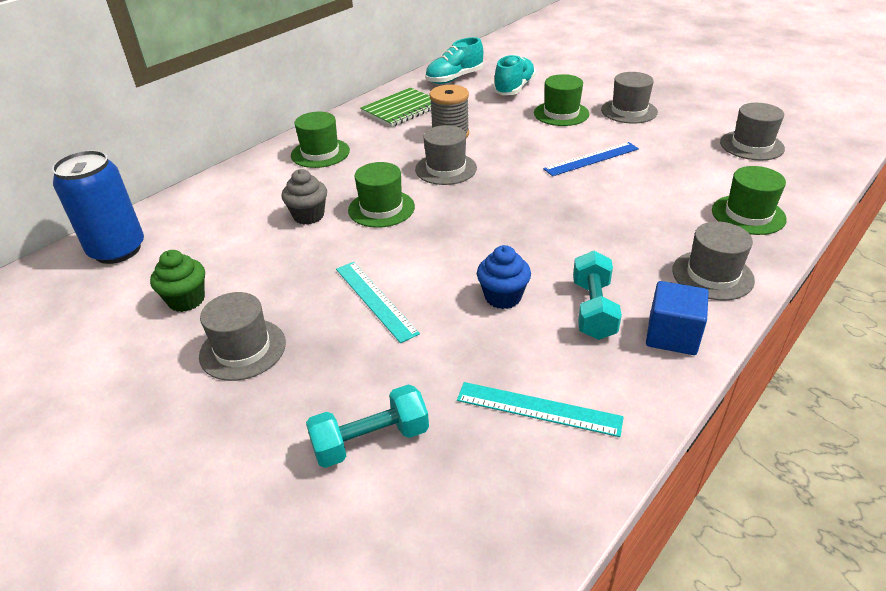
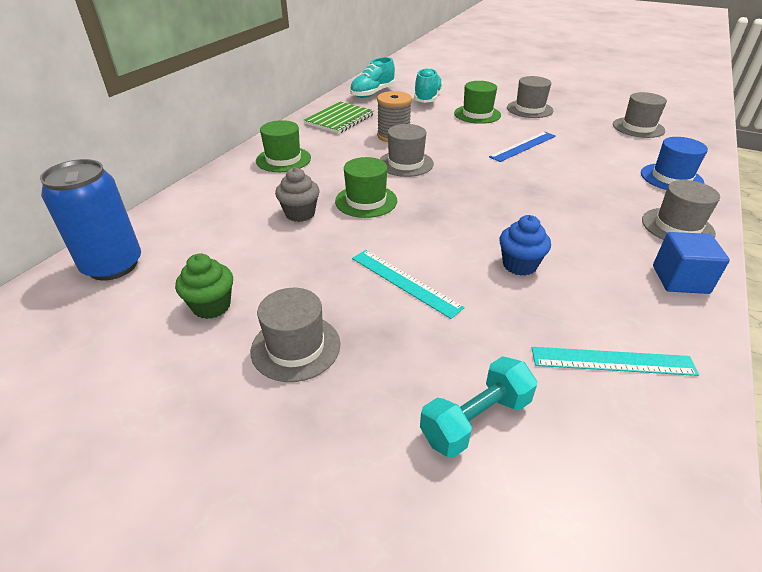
camera: 15 degrees left, 0 degrees up
(593, 309) = (602, 266): turquoise dumbbell -> none
(748, 215) = (671, 178): green hat -> blue hat

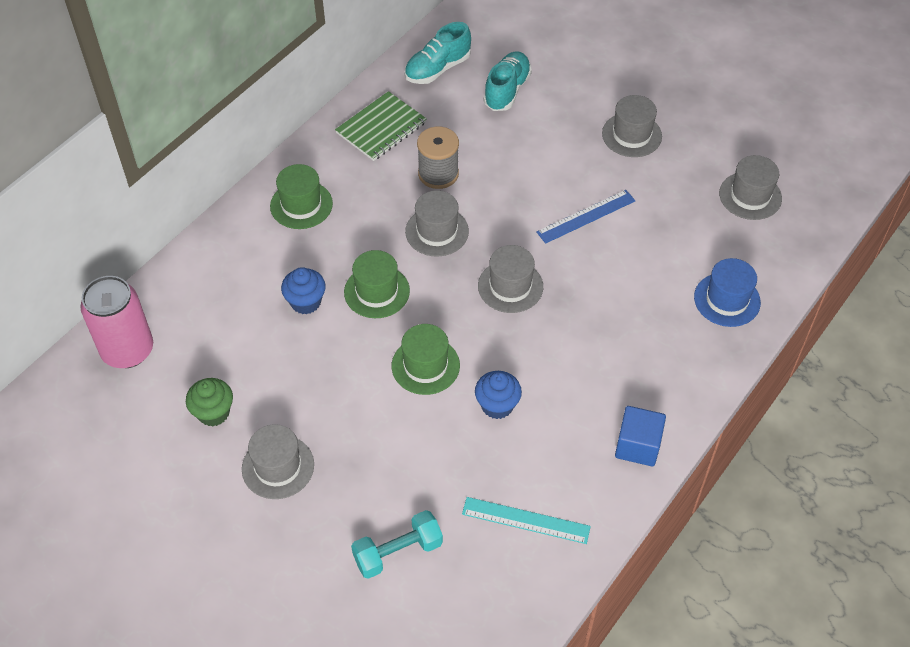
camera: 10 degrees right, 15 degrees up
(113, 265) = (128, 350): blue can -> pink can
(300, 214) = (306, 302): grey cupcake -> blue cupcake
(404, 282) = (384, 410): turquoise ruler -> none
(477, 114) = (558, 138): green hat -> green hat (425, 365)
(677, 227) = (681, 377): grey hat -> grey hat (510, 286)

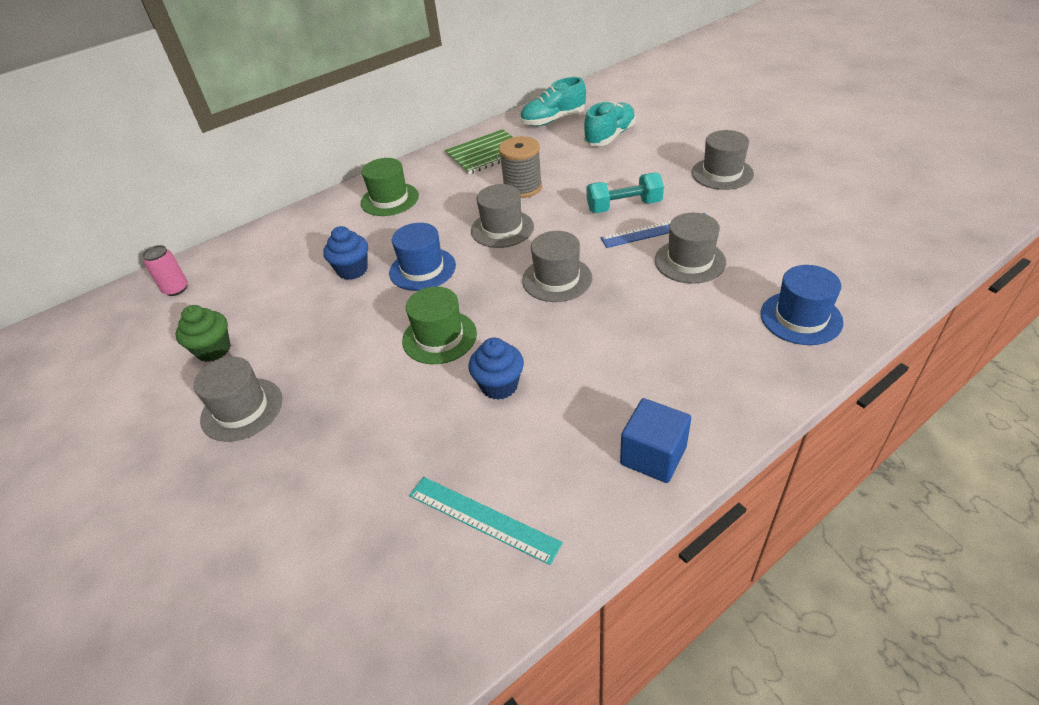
camera: 20 degrees right, 10 degrees down
(128, 350) = (176, 289): pink can -> pink can, size x0.50
(376, 291) = (422, 269): green hat -> blue hat
(398, 552) = (315, 525): turquoise dumbbell -> turquoise dumbbell (624, 206)
(750, 196) = (843, 229): grey hat -> grey hat (690, 261)

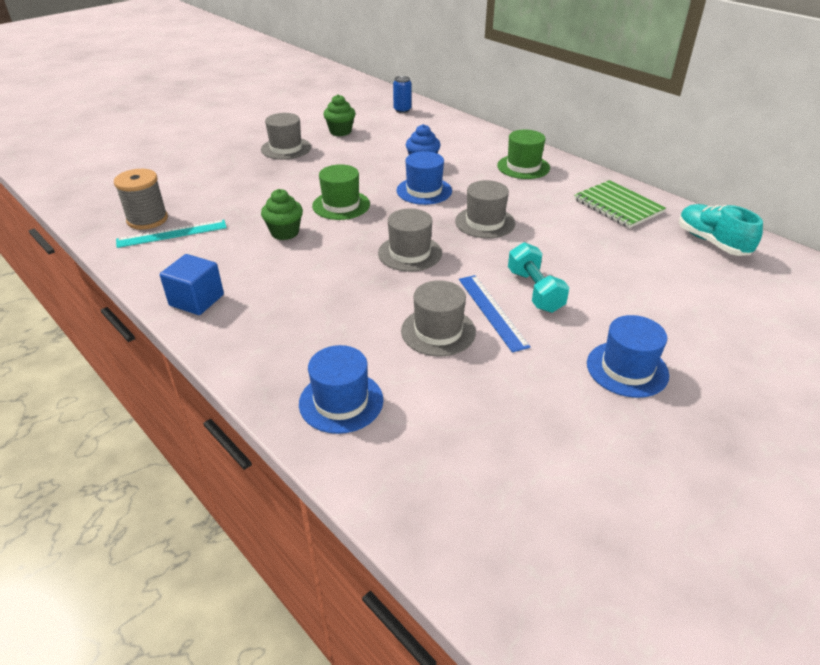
camera: 80 degrees right, 5 degrees down
(176, 289) = (402, 110): pink can -> blue can
(483, 518) = (172, 233): turquoise ruler -> turquoise ruler turned 45 degrees clockwise
(499, 386) = (285, 232): blue cupcake -> green cupcake
(522, 187) = (558, 229): grey spool -> grey spool (147, 219)
(610, 136) = (689, 282): turquoise shoe -> none
(722, 173) = (627, 369): grey hat -> blue hat

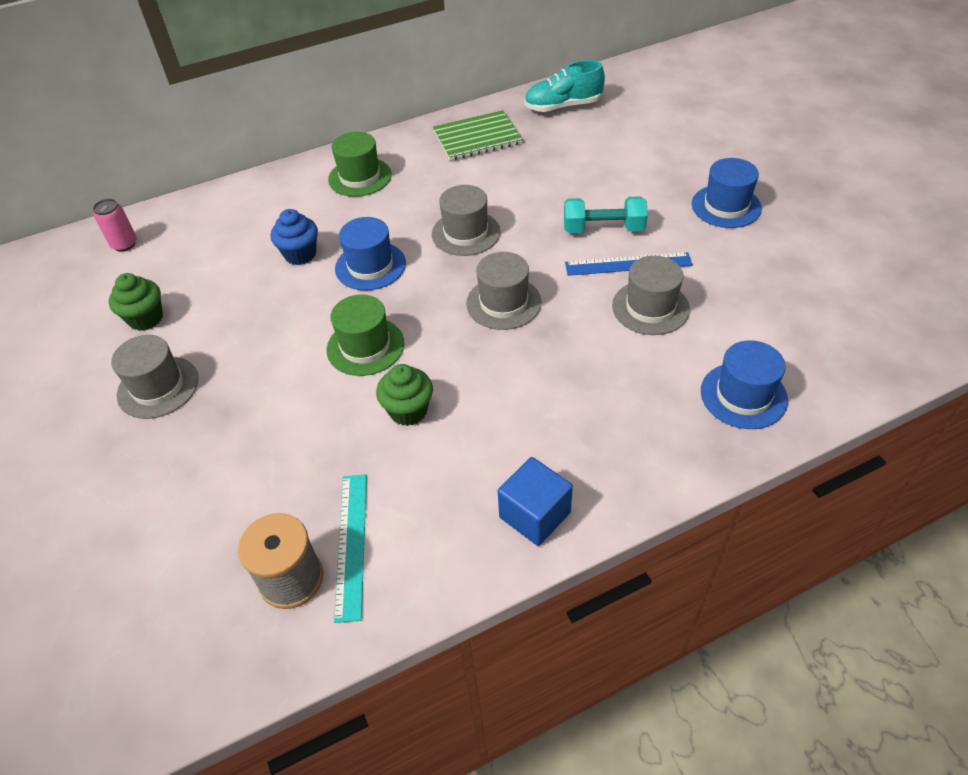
camera: 70 degrees left, 10 degrees up
(402, 110) = (124, 244): blue can -> pink can

